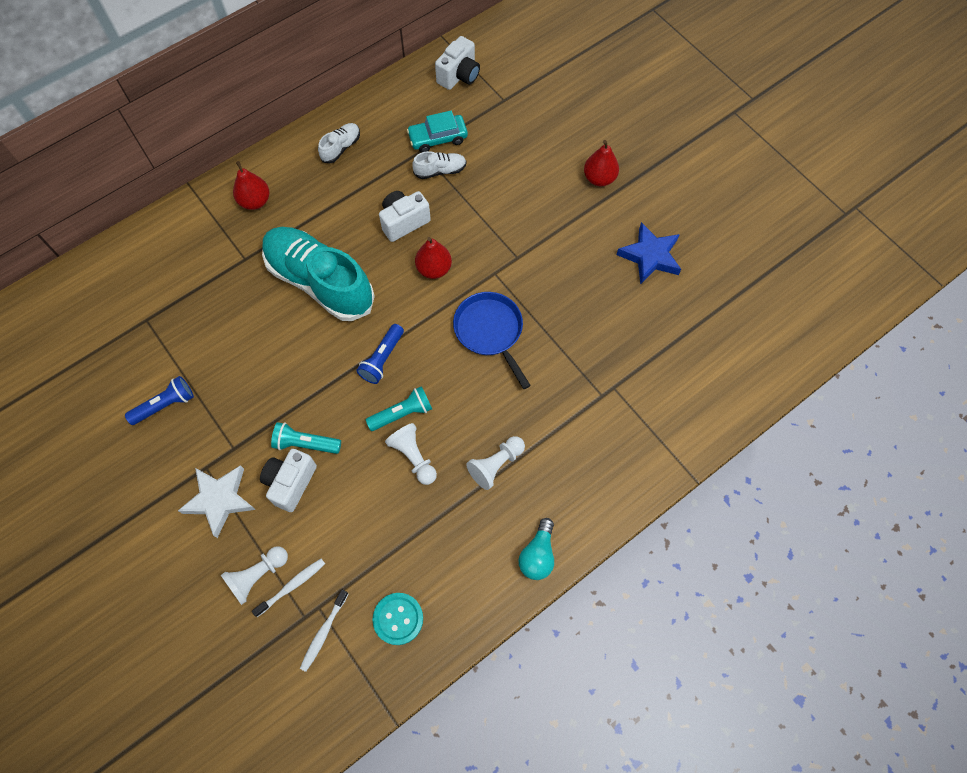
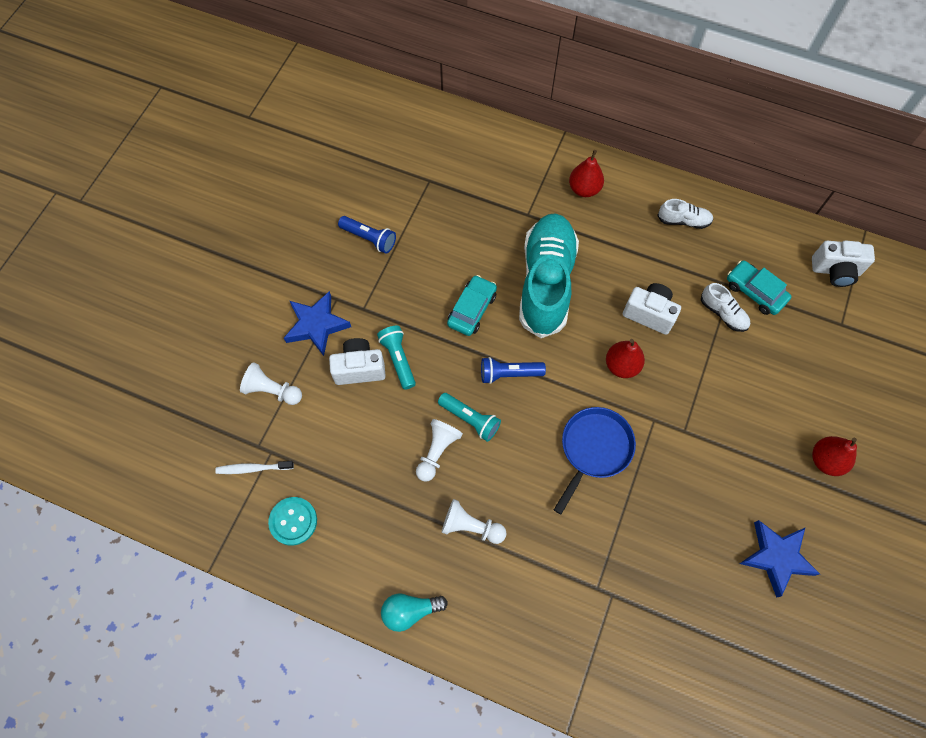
camera: 60 degrees right, 0 degrees up
(219, 500) = (317, 325): white star -> blue star
(292, 586) = (277, 421): white toothbrush -> none
(302, 355) = (472, 309): none -> turquoise car

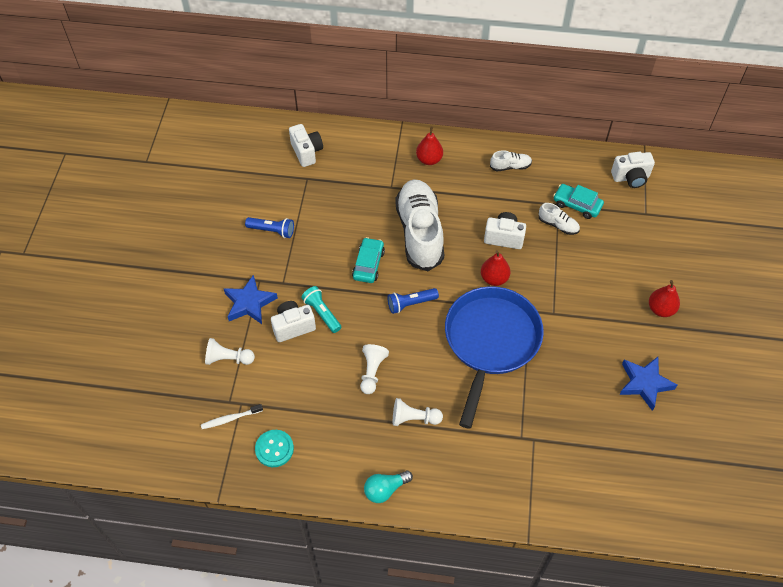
camera: 15 degrees left, 10 degrees down
(438, 146) = (307, 152): none -> white camera
(470, 419) = (390, 343): turquoise flashlight -> none
(546, 282) = (419, 232): turquoise shoe -> white shoe
(594, 449) = (490, 342): blue pan -> blue pan, size x1.72

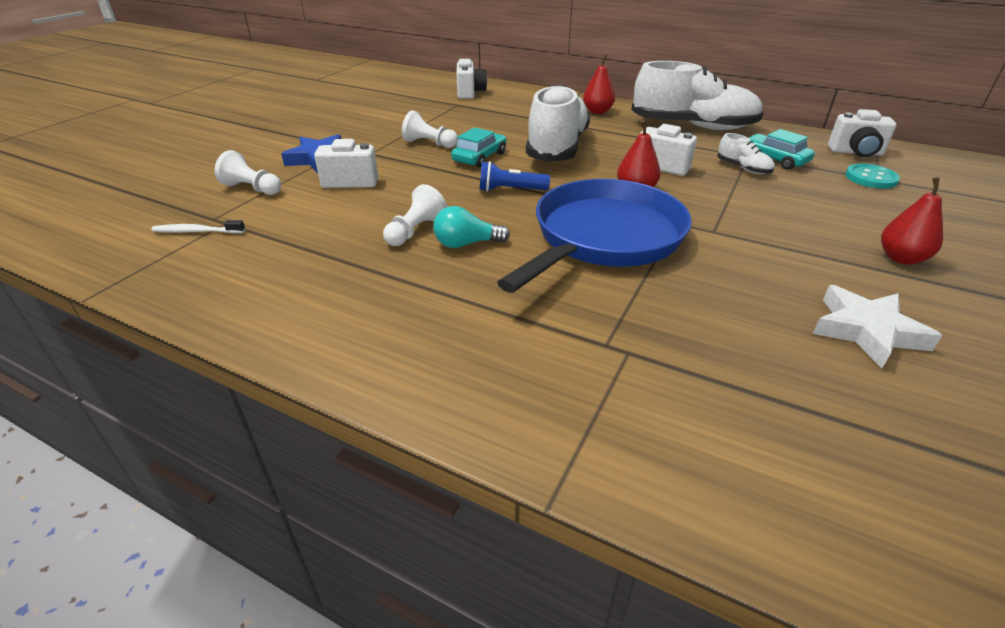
camera: 20 degrees right, 20 degrees down
(272, 231) = (393, 124): blue flashlight -> none
(274, 449) = (217, 268): turquoise button -> turquoise button (871, 178)
(322, 313) = (394, 178): turquoise flashlight -> none
(385, 489) = (329, 350): turquoise light bulb -> turquoise light bulb (466, 244)
(414, 418) = (439, 284): white pawn -> white pawn (429, 144)
(510, 166) = (693, 126): white shoe -> white shoe, size x2.36
(644, 383) = (866, 331): blue star -> white star

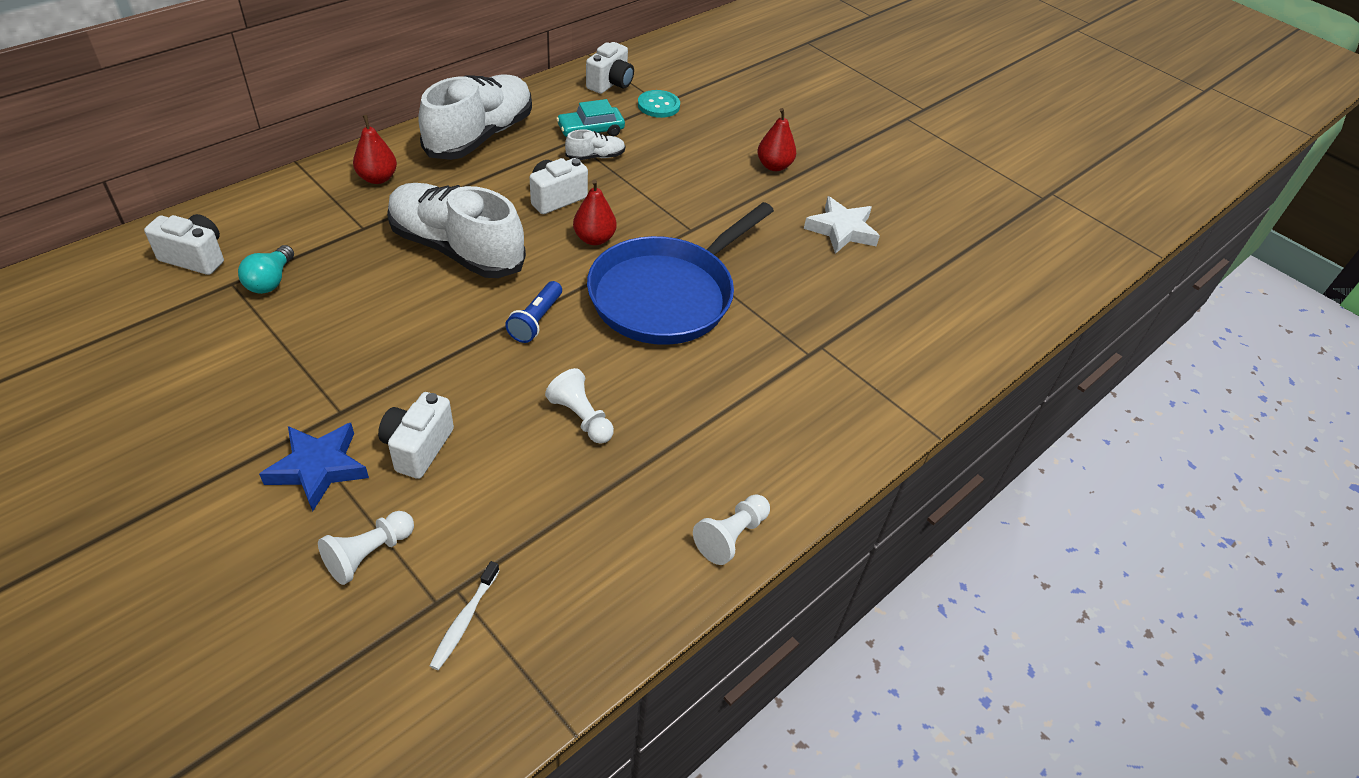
camera: 75 degrees left, 10 degrees up
(429, 144) = (355, 349): white pawn -> white pawn (731, 536)
(466, 244) = (628, 387): turquoise light bulb -> turquoise light bulb (270, 281)
(479, 157) = (433, 317): turquoise car -> none
(604, 238) = (667, 295): blue pan -> blue pan turned 105 degrees counterclockwise

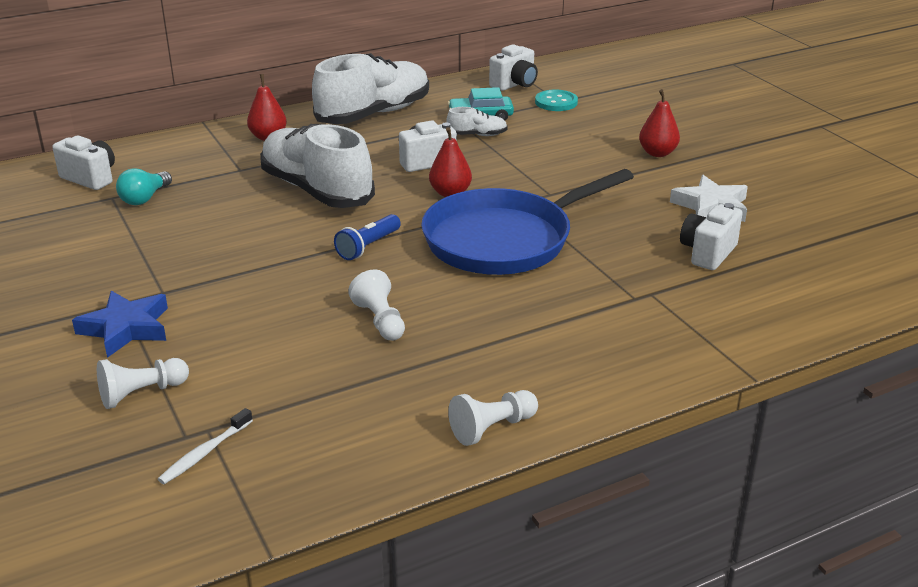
camera: 20 degrees right, 15 degrees down
(418, 448) = (219, 325): white camera -> white camera (707, 253)

